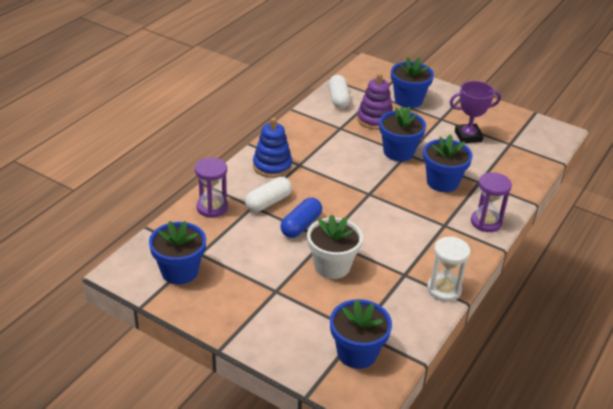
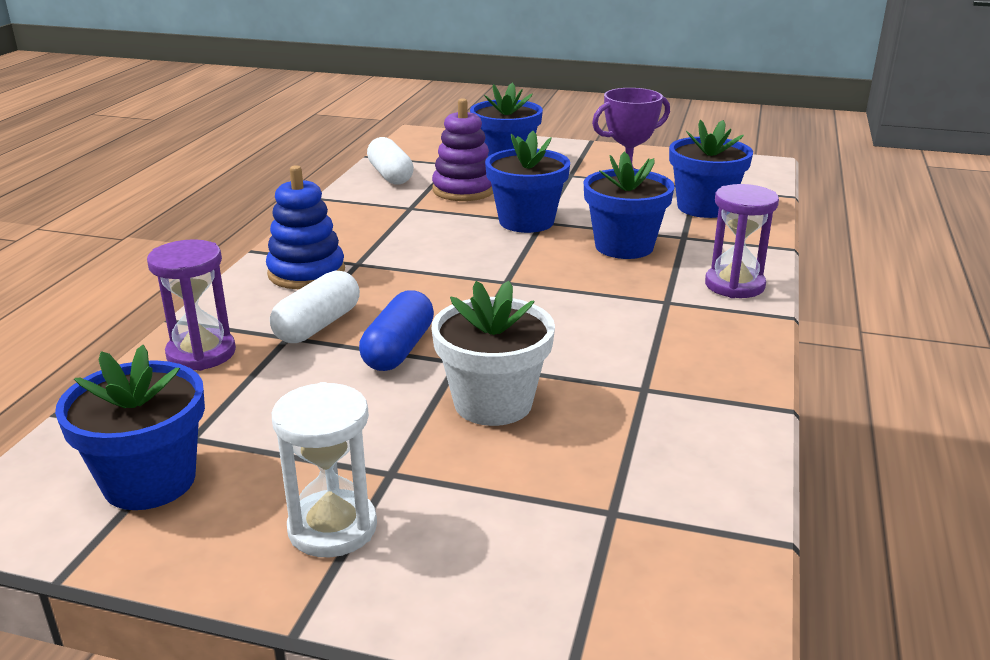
camera: 15 degrees left, 10 degrees down
(357, 353) = (633, 557): blue flower pot -> blue flower pot (704, 207)
(444, 289) = (735, 398): white hourglass -> white hourglass (332, 528)

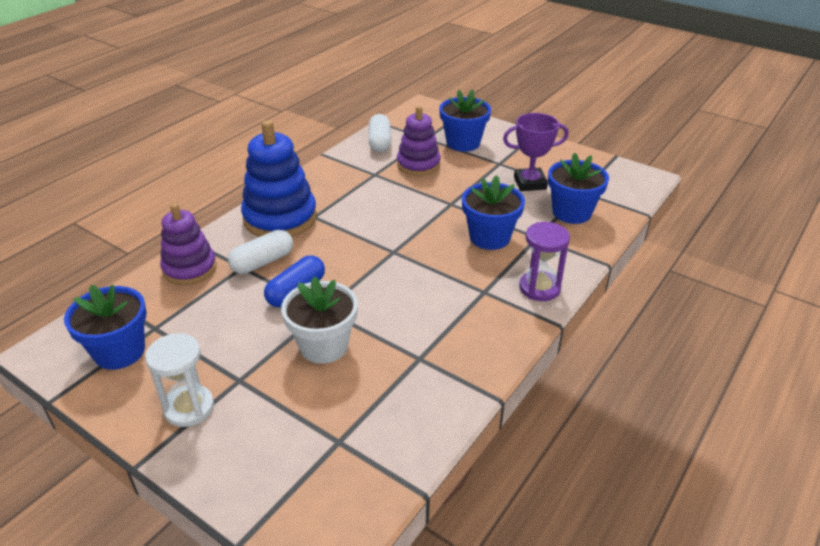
camera: 20 degrees right, 10 degrees up
(201, 353) = (190, 268): purple hourglass -> purple stacking toy
(306, 273) = (280, 218): blue stacking toy -> blue stacking toy, size x1.51
(526, 221) = (440, 201): blue flower pot -> none

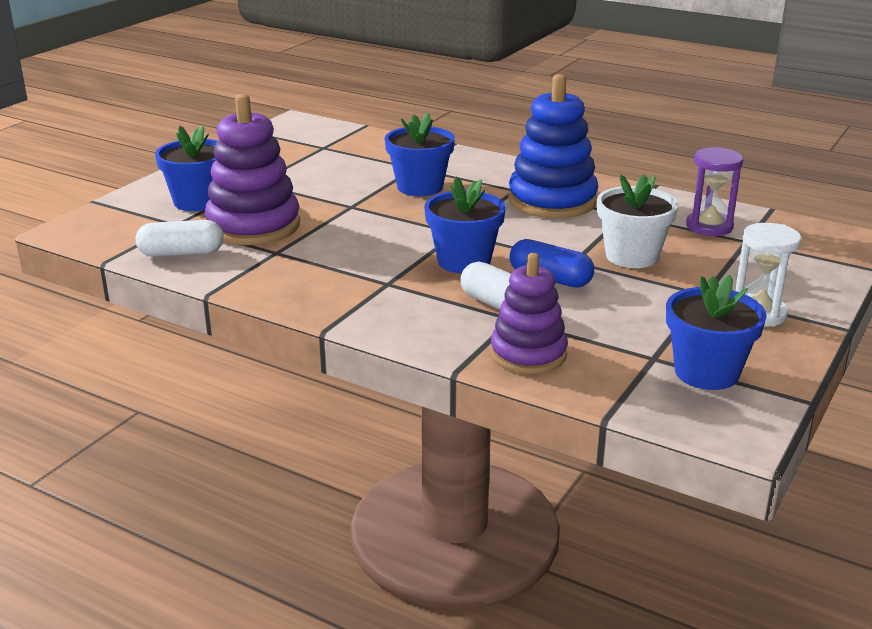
camera: 95 degrees left, 10 degrees down
(280, 218) = (395, 305): blue stacking toy -> blue stacking toy (552, 201)
(418, 164) = (253, 226): purple stacking toy -> purple stacking toy, size x1.51
(530, 183) = (305, 168): purple trophy -> none
(539, 288) = (501, 168): purple hourglass -> purple hourglass (709, 227)
(571, 212) = (367, 152): blue flower pot -> blue flower pot (464, 261)

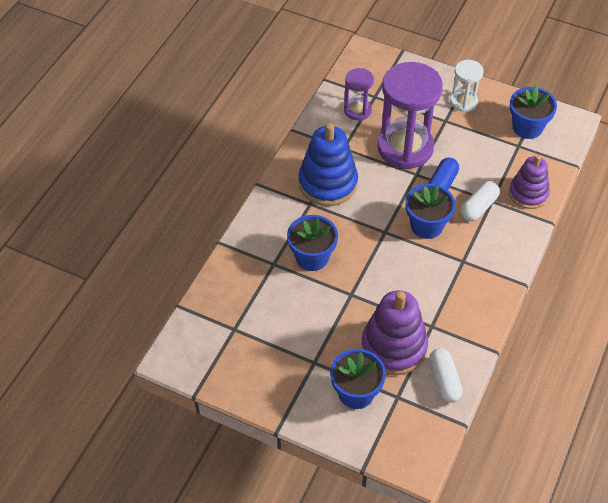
camera: 95 degrees left, 25 degrees up
(632, 256) = (405, 147): white flower pot -> purple hourglass

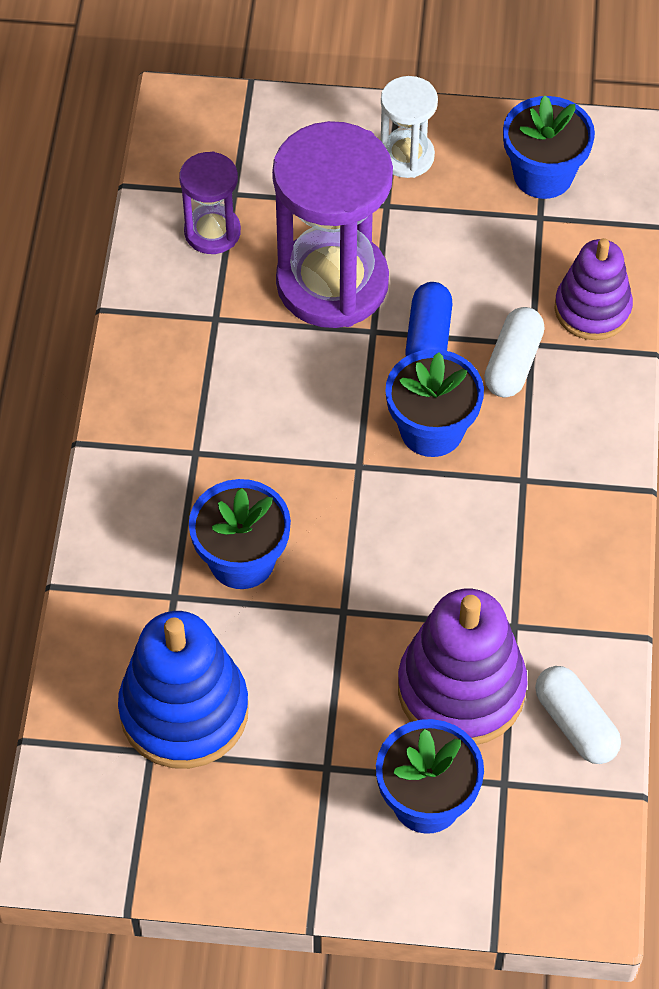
camera: 20 degrees left, 5 degrees up
(328, 183) = (213, 400): blue stacking toy -> blue stacking toy (184, 711)

